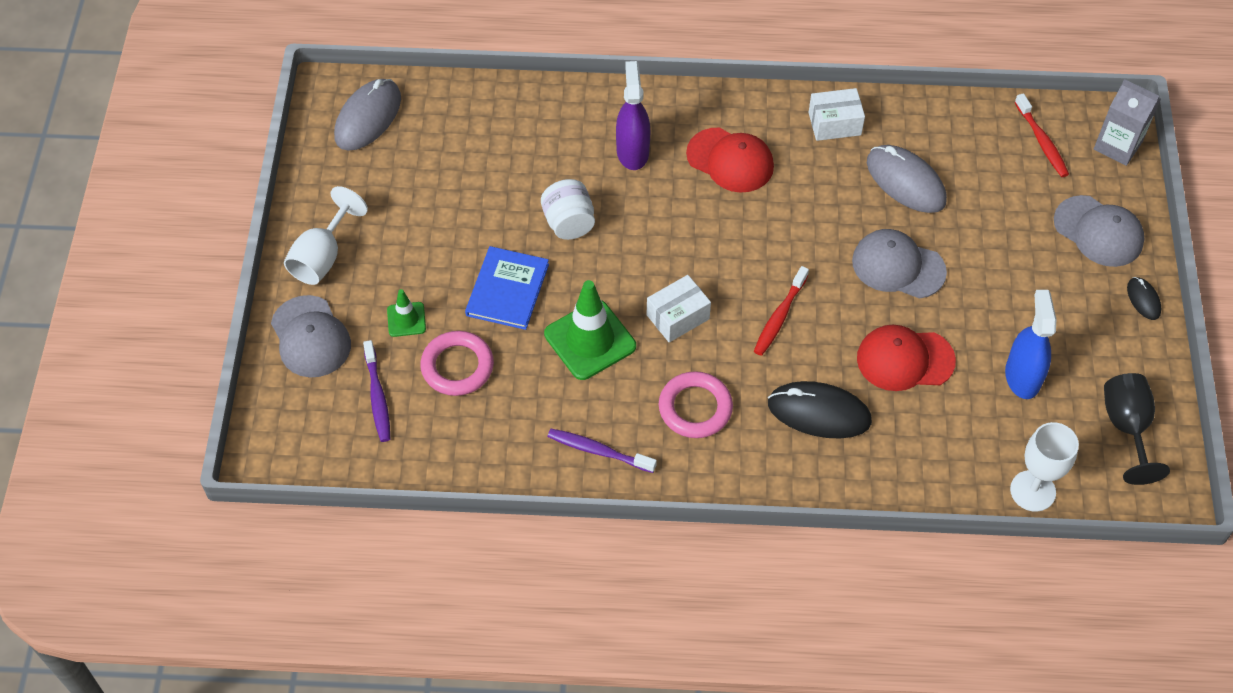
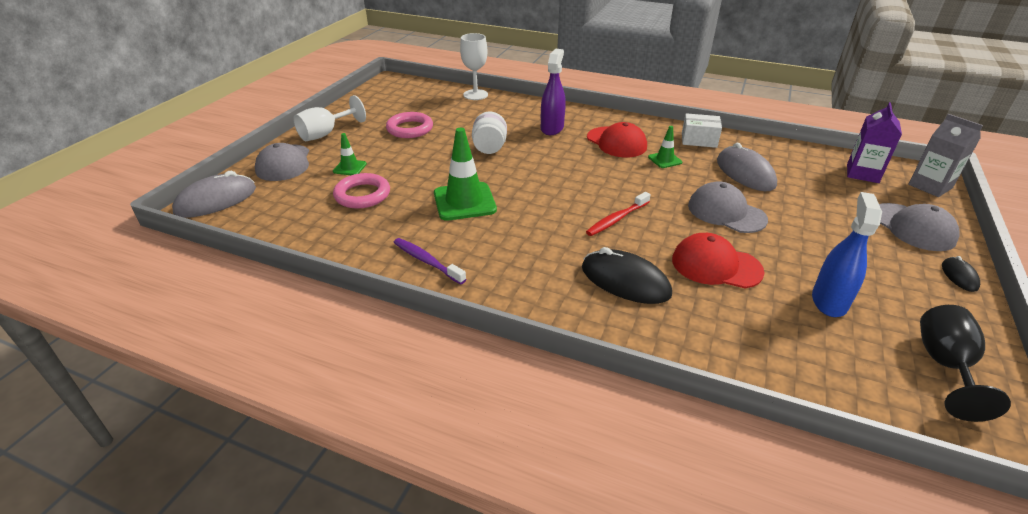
camera: 20 degrees right, 20 degrees down
(368, 117) = (402, 91): grey mouse -> grey mouse (216, 200)
(377, 397) = (296, 197): purple toothbrush -> none
(507, 290) = (426, 168): blue book -> none
(677, 317) = (537, 203): white box -> none
(695, 408) = (520, 254): pink ring -> pink ring (410, 129)
(802, 182) = (665, 160): none -> green traffic cone
(1032, 491) = (830, 392): white goblet -> white goblet (475, 95)
(1041, 141) = (862, 173): red toothbrush -> purple carton

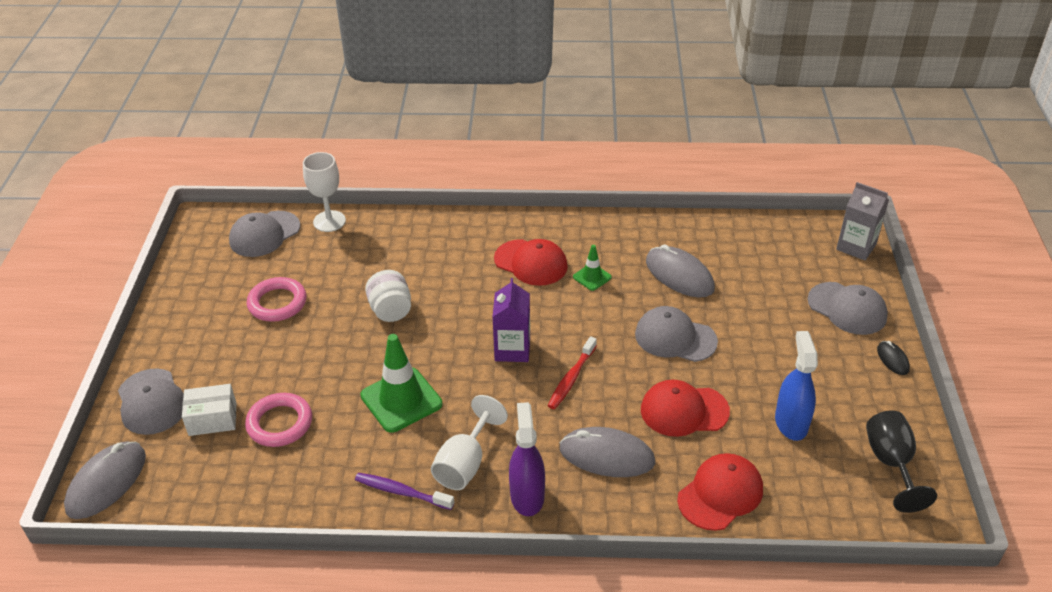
camera: 20 degrees left, 5 degrees up
(326, 134) = (174, 339): white goblet -> white goblet (465, 463)
(350, 168) = (239, 386): green traffic cone -> none
(426, 93) = (264, 234): none -> grey cap
(552, 128) = (449, 258): purple spray bottle -> purple spray bottle (527, 496)
(625, 281) = (607, 455): black mouse -> grey mouse
(699, 140) = (618, 235): white box -> white box (212, 419)
(732, 341) = (720, 494): none -> red cap
(862, 173) = (792, 245): purple carton -> purple carton (512, 349)

